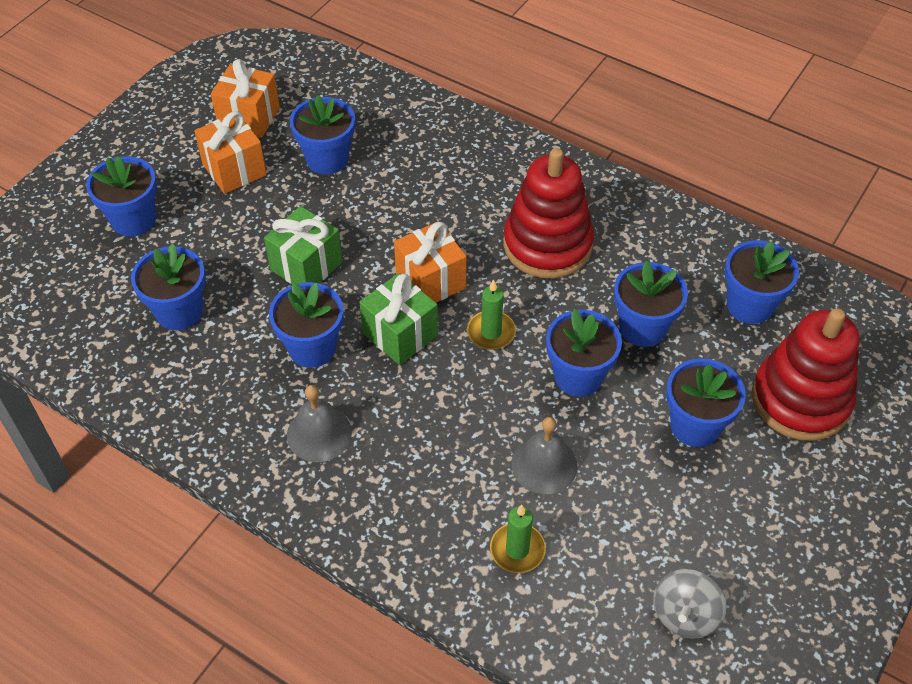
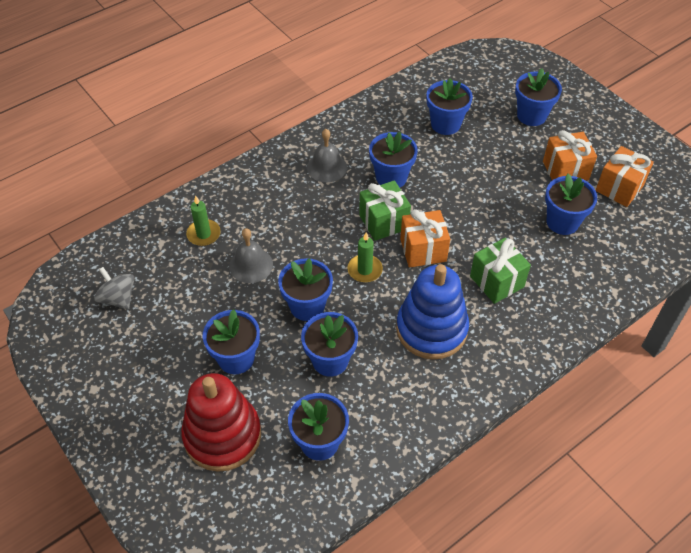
camera: 110 degrees right, 0 degrees up
(306, 266) = (461, 189): green gift -> green gift (497, 281)
(547, 245) = (431, 329): red stacking toy -> blue stacking toy

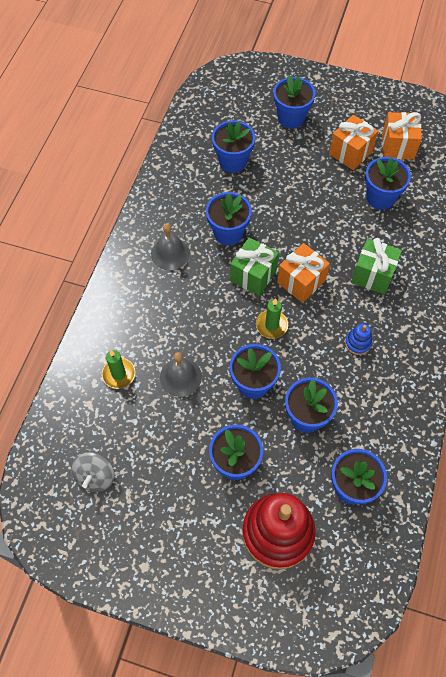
camera: 35 degrees left, 10 degrees up
(118, 298) = (95, 476): grey spinning top -> grey spinning top turned 90 degrees counterclockwise
(431, 329) = (358, 343): blue stacking toy -> blue stacking toy, size x0.41

